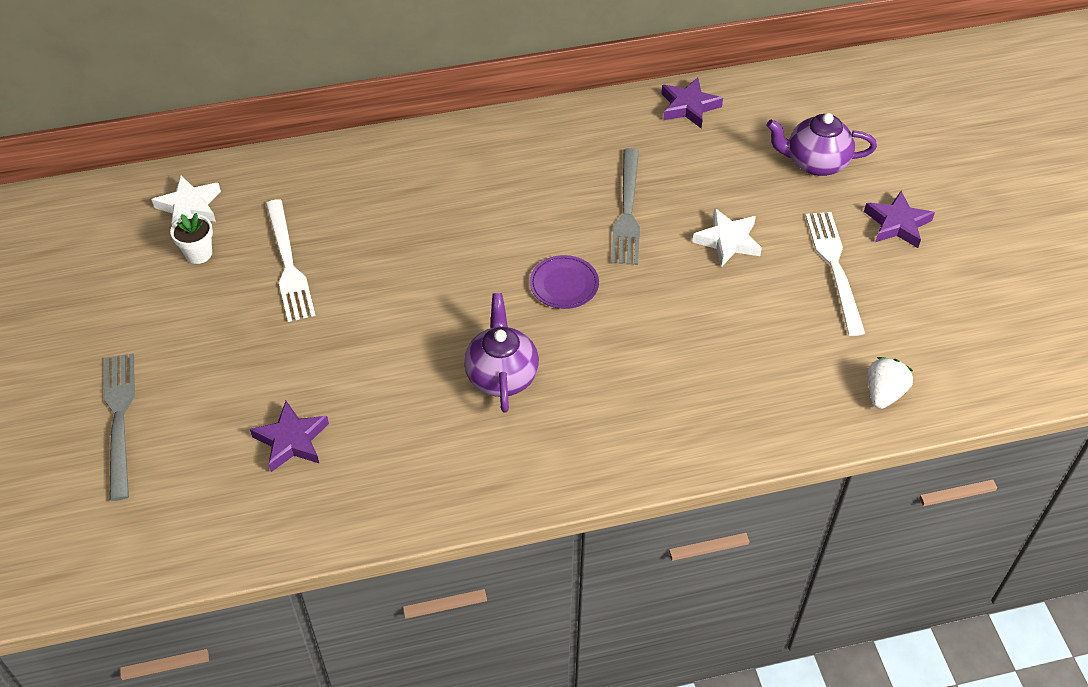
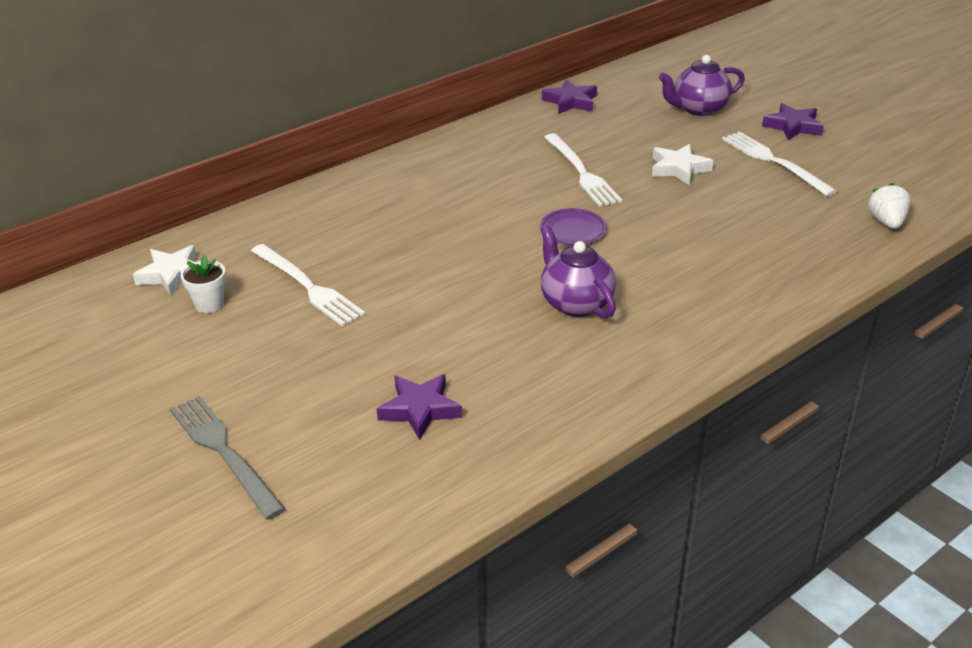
camera: 25 degrees left, 15 degrees down
(627, 211) = (581, 172): grey fork -> white fork

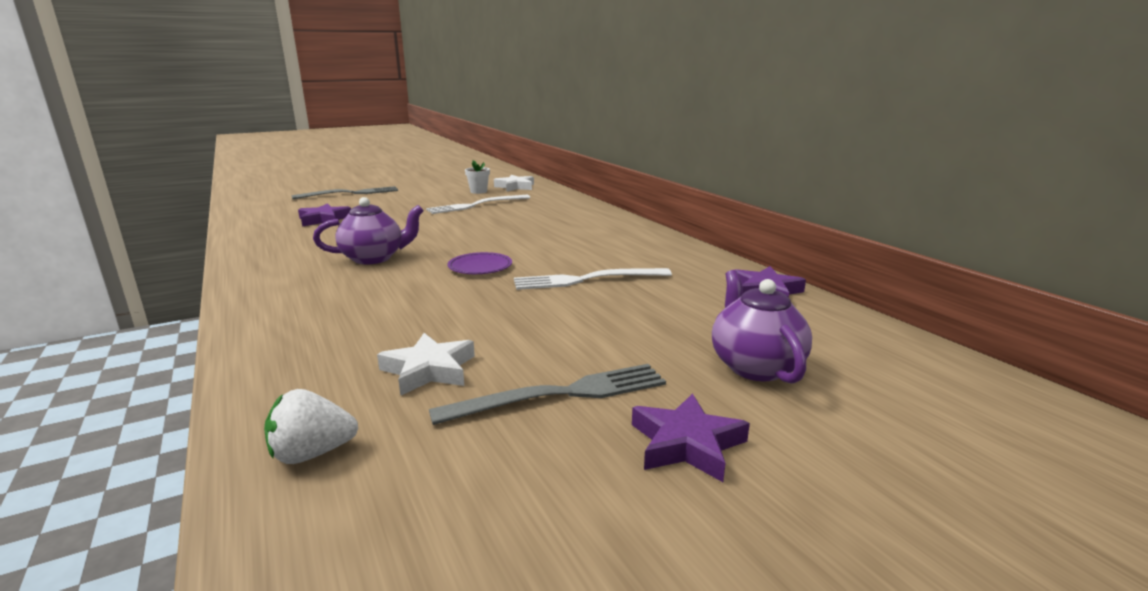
camera: 100 degrees right, 15 degrees down
(678, 168) = (572, 325): white star -> white star (429, 370)
(774, 162) = (561, 394): white fork -> grey fork
(886, 222) = (312, 453): white strawberry -> white strawberry turned 150 degrees clockwise

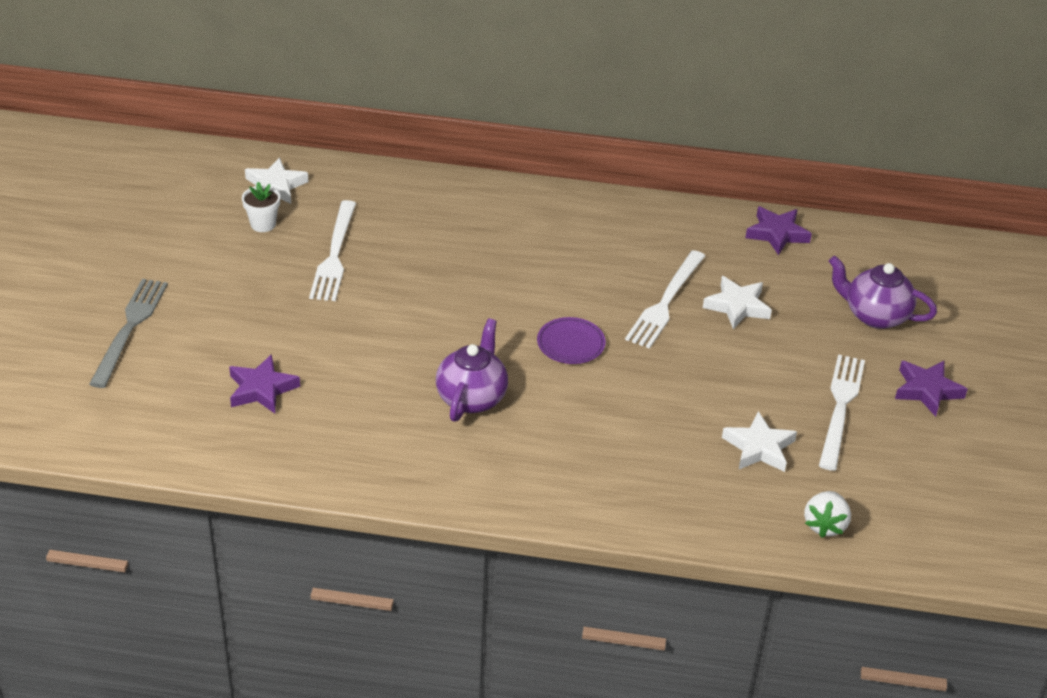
camera: 55 degrees left, 20 degrees up
(561, 394) = (840, 407): grey fork -> white fork
(633, 303) = (737, 306): none -> white star

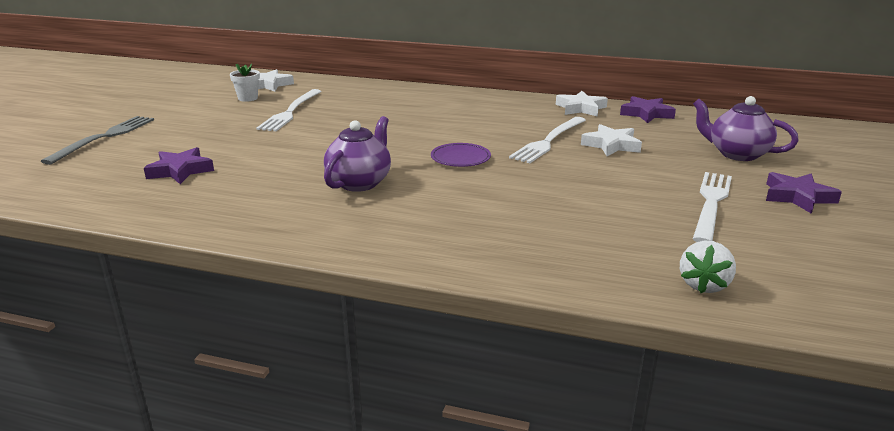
camera: 10 degrees right, 15 degrees down
(759, 448) = (628, 225): white star -> white star (580, 108)

